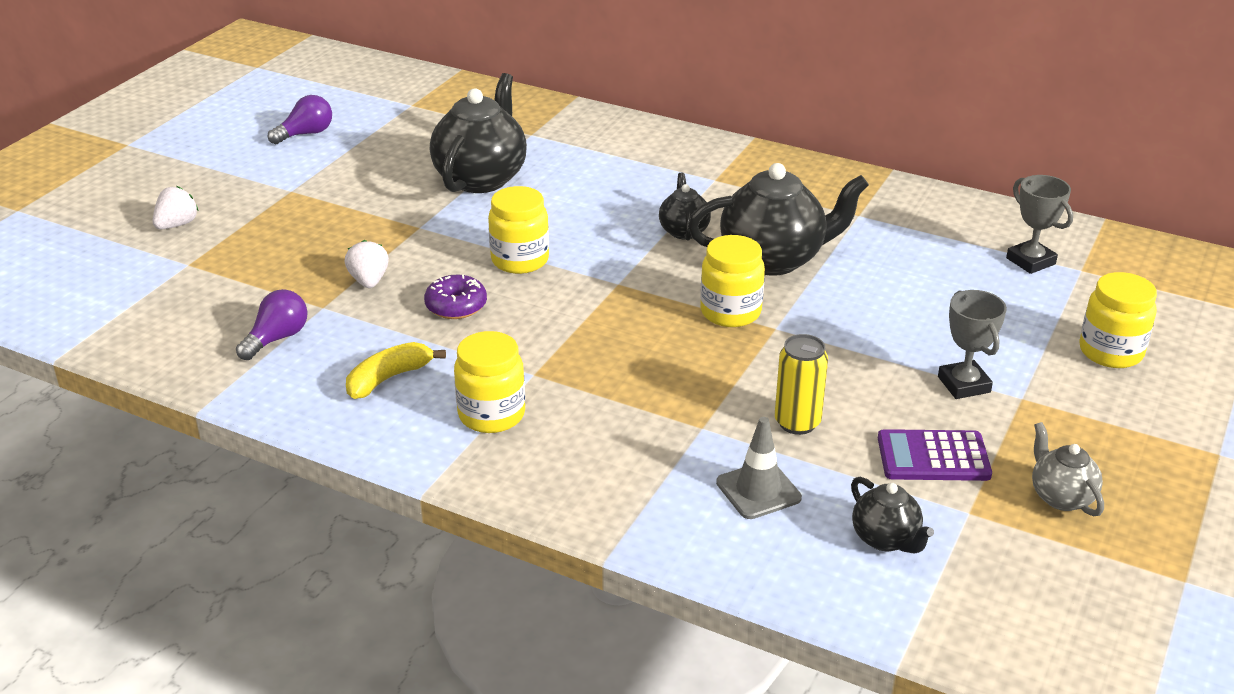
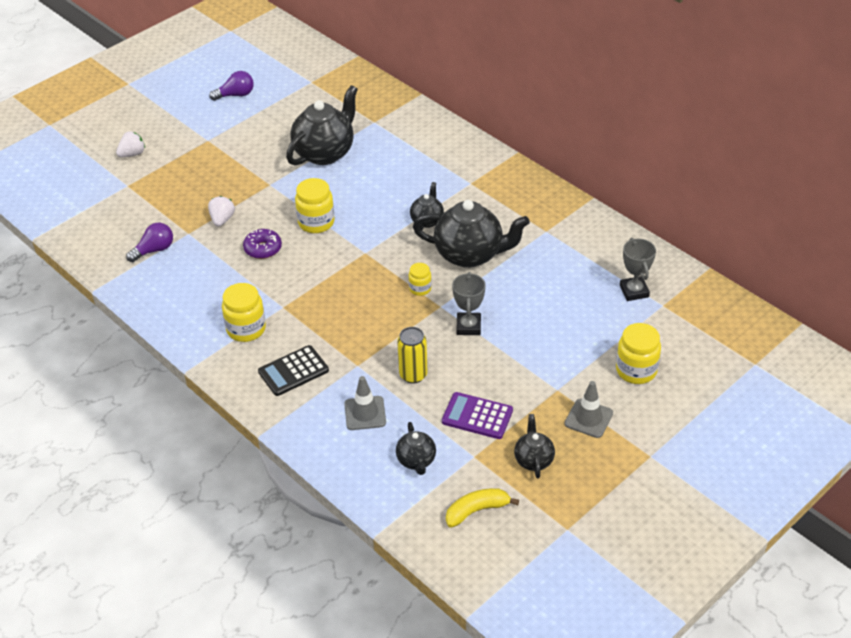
camera: 20 degrees right, 10 degrees up
(388, 378) = (202, 291): yellow banana -> yellow banana (476, 510)
(605, 456) = (293, 371): none -> black calculator
(730, 312) = (420, 289): yellow jar -> yellow jar, size x0.58
(964, 384) = (528, 372): grey trophy -> grey trophy (468, 326)
(1061, 497) = (533, 460): grey teapot -> black teapot
(1095, 425) = (588, 418): none -> grey traffic cone

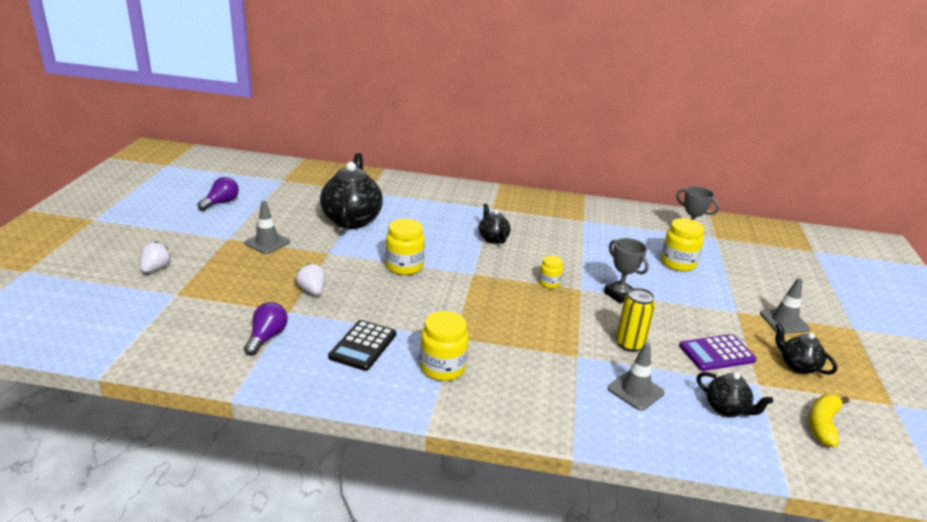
camera: 40 degrees left, 15 degrees down
(233, 155) = (267, 242): none -> grey traffic cone
(263, 249) = (379, 300): purple donut -> none
(293, 371) = (530, 384): black calculator -> black calculator (363, 346)
(470, 254) = (554, 249): black teapot -> none
(636, 370) = (762, 280): yellow jar -> yellow jar (678, 263)

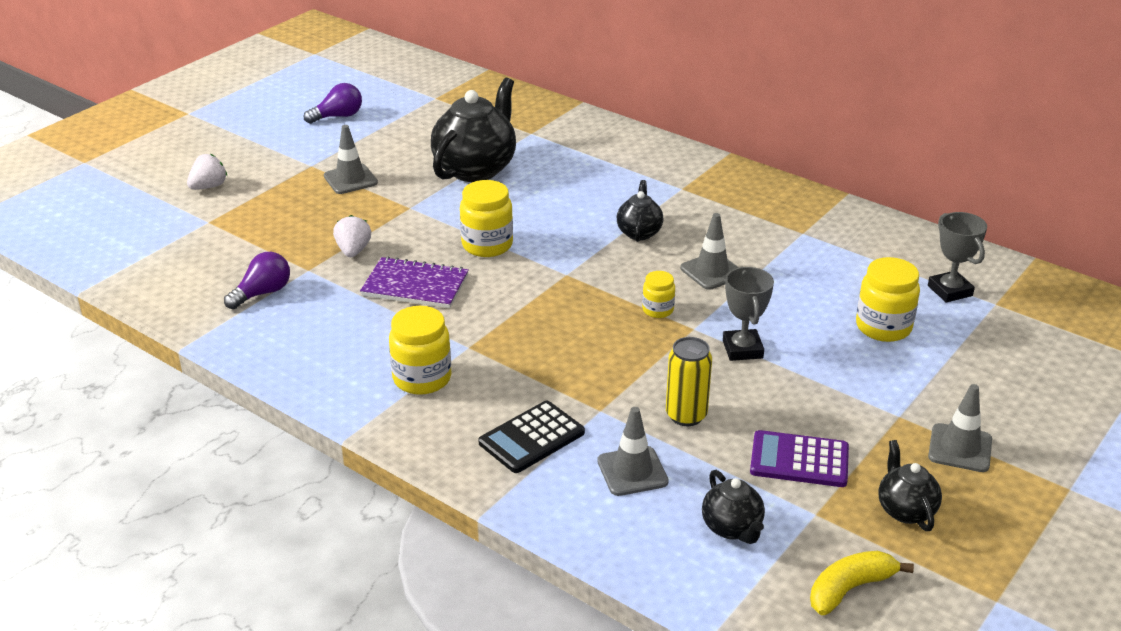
camera: 30 degrees right, 5 degrees up
(363, 346) = (355, 329): black calculator -> black calculator (531, 438)
(379, 304) = (415, 285): none -> purple notebook
(557, 253) = (712, 271): none -> grey traffic cone

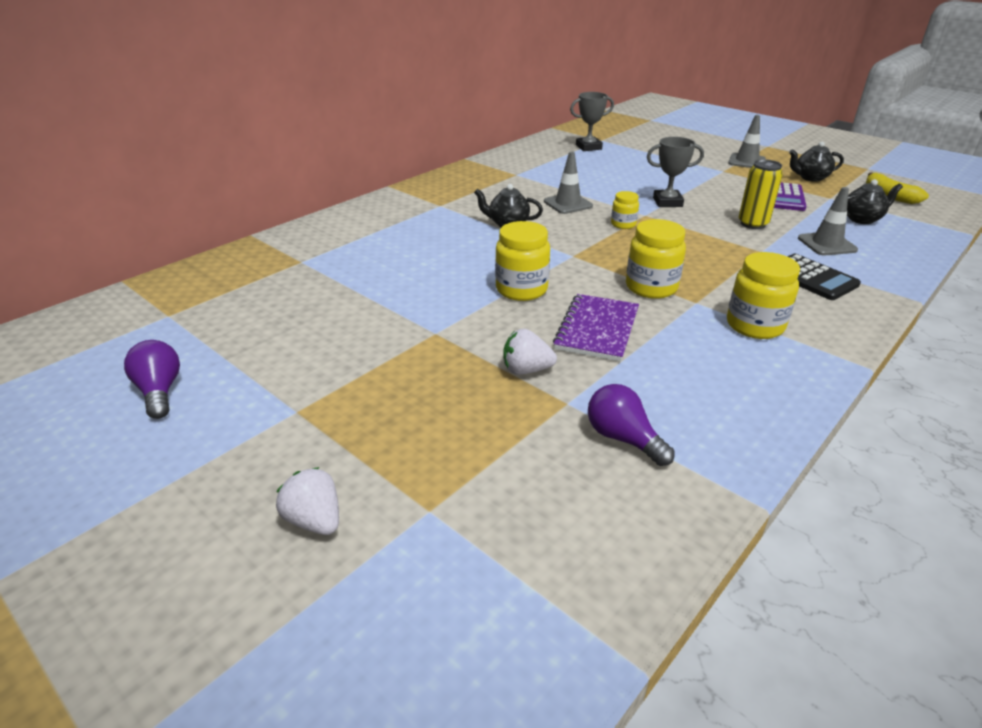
camera: 85 degrees left, 0 degrees up
(350, 179) = (352, 376): grey traffic cone -> none
(475, 169) = (364, 292): black teapot -> none
(883, 327) = (631, 165): yellow jar -> yellow jar (651, 287)

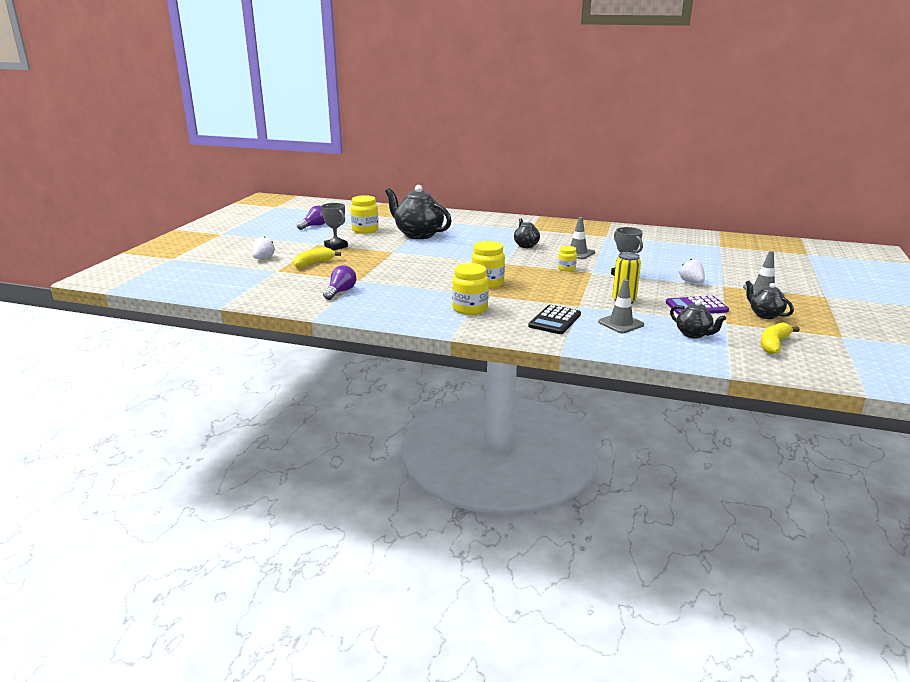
camera: 65 degrees right, 10 degrees down
(367, 289) = (418, 234): none -> black teapot
(422, 442) = (314, 263): none -> yellow banana
(521, 289) = (451, 259): yellow jar -> yellow jar (365, 230)
(526, 370) = (377, 270): white strawberry -> white strawberry (691, 282)
(588, 147) = (695, 245): grey trophy -> grey trophy (336, 246)
(597, 329) = (427, 277): purple notebook -> none

